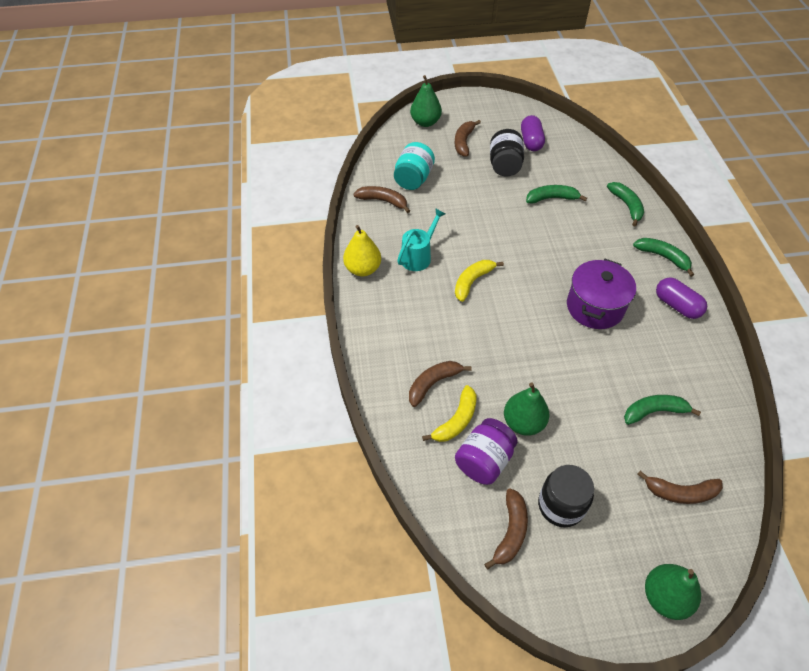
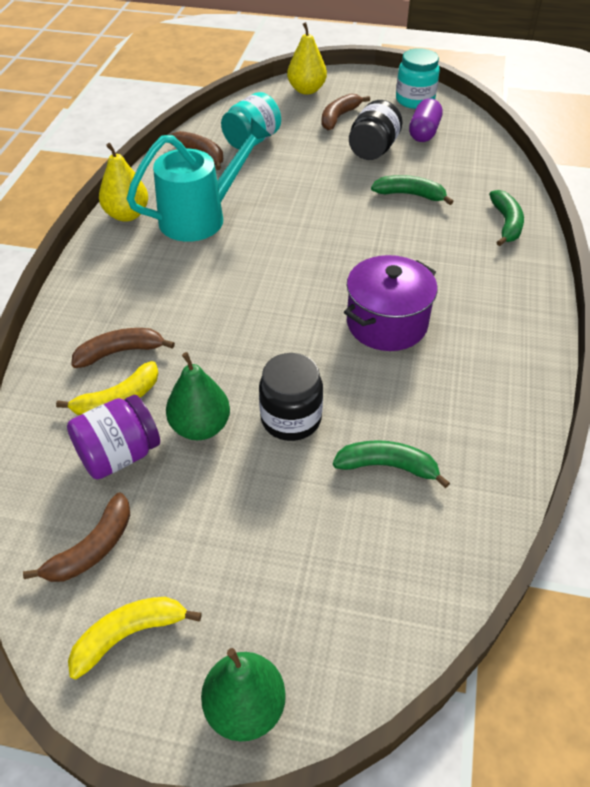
camera: 20 degrees right, 5 degrees down
(419, 256) = (201, 217): turquoise watering can -> turquoise watering can, size x1.64
(425, 122) = (306, 90): green pear -> yellow pear
(472, 282) = (247, 258): yellow banana -> yellow banana (129, 635)
(508, 114) = (415, 100): none -> turquoise jar
(561, 505) = (180, 539): black jar -> black jar (291, 419)
(663, 257) = (520, 291): green banana -> none
(677, 305) = (504, 350): purple capsule -> none
(680, 492) = (359, 578): brown banana -> none

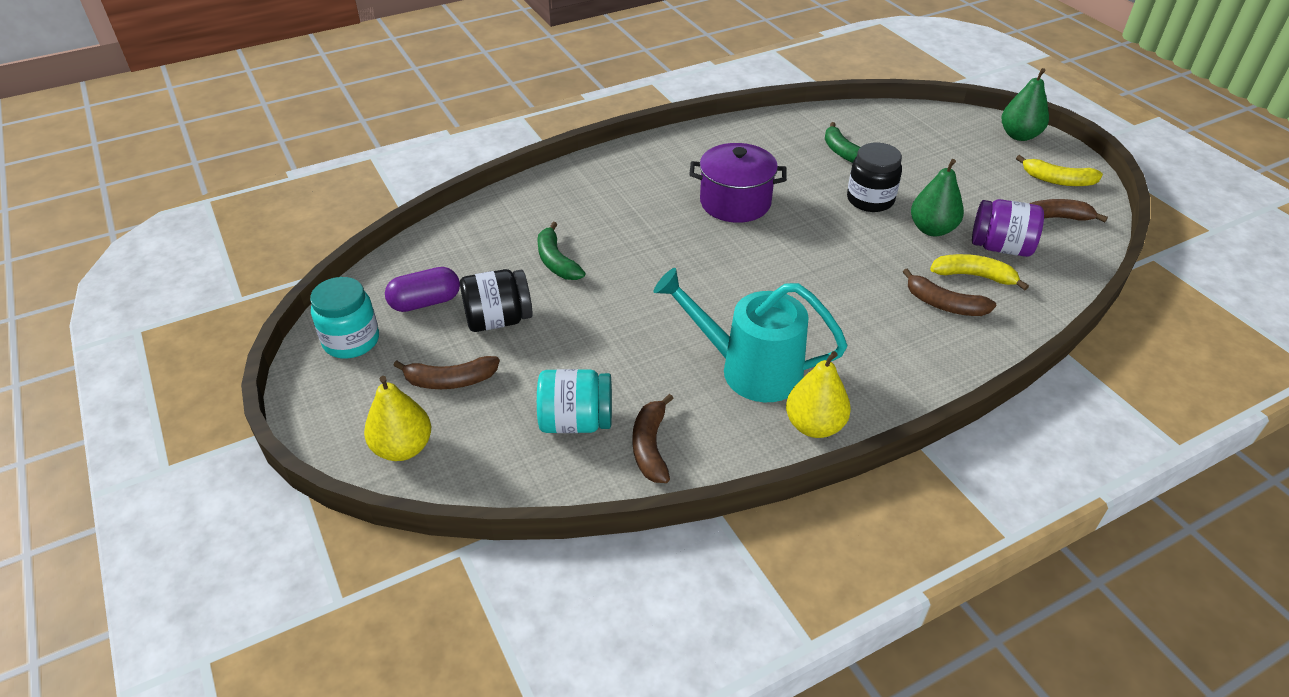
camera: 130 degrees left, 5 degrees down
(506, 223) = (542, 197): green banana -> none

